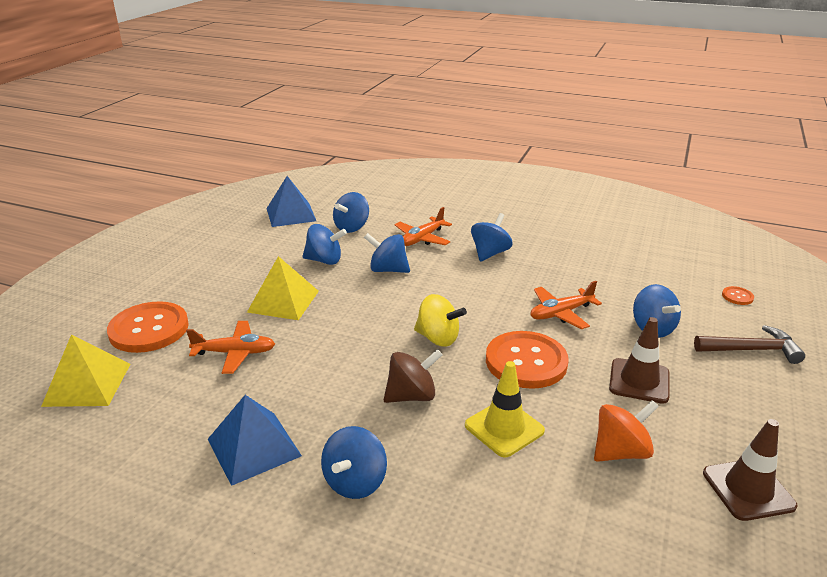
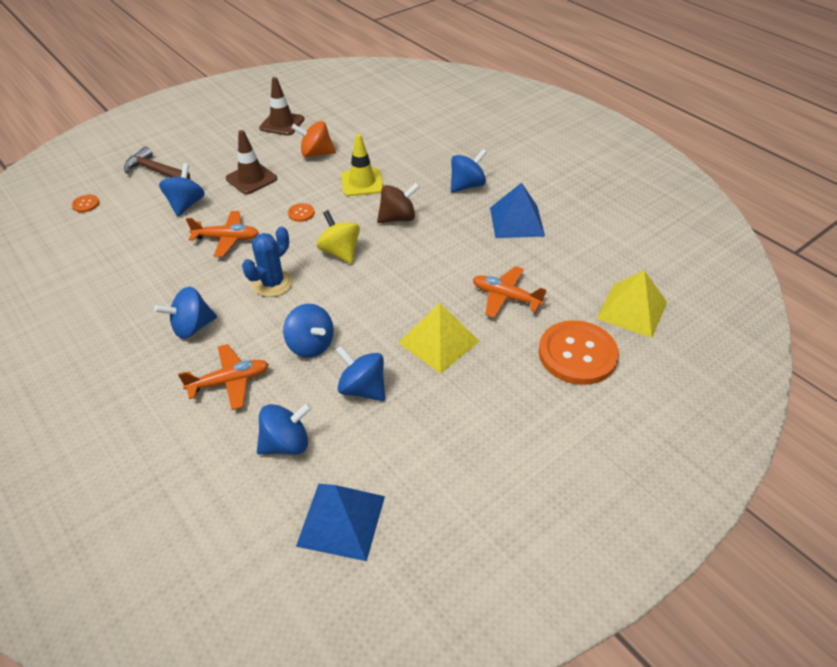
camera: 150 degrees left, 15 degrees up
(412, 396) = (398, 218): brown spinning top -> brown spinning top turned 150 degrees clockwise
(468, 295) = (273, 283): none -> blue cactus
(526, 362) = (301, 213): orange button -> orange button, size x0.41

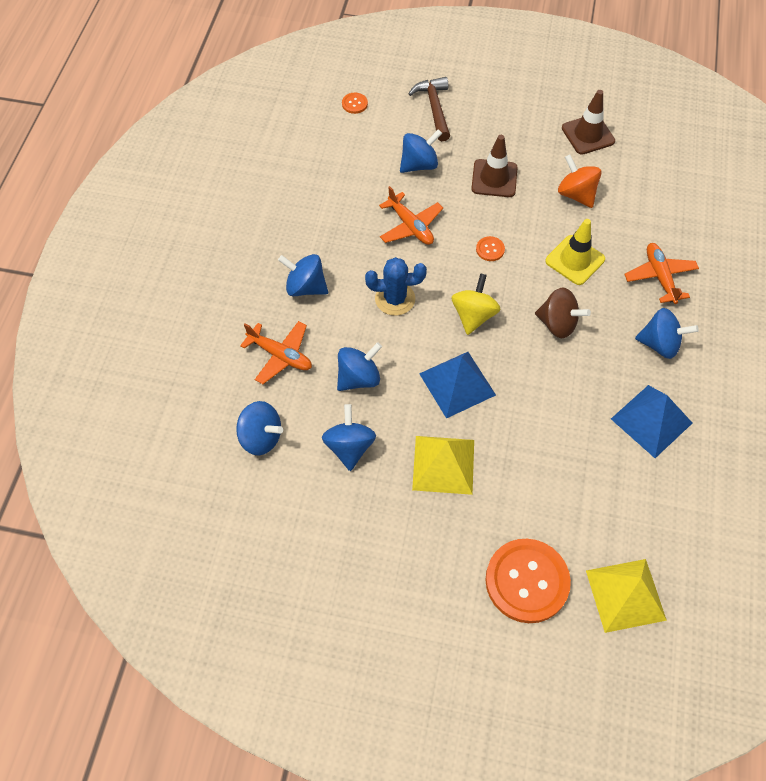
camera: 50 degrees right, 15 degrees up
(311, 345) = (359, 378): blue spinning top -> blue spinning top turned 135 degrees counterclockwise
(341, 520) = (230, 523): blue pyramid -> blue pyramid (457, 384)
(506, 297) = (542, 479): orange plane -> orange plane (660, 277)

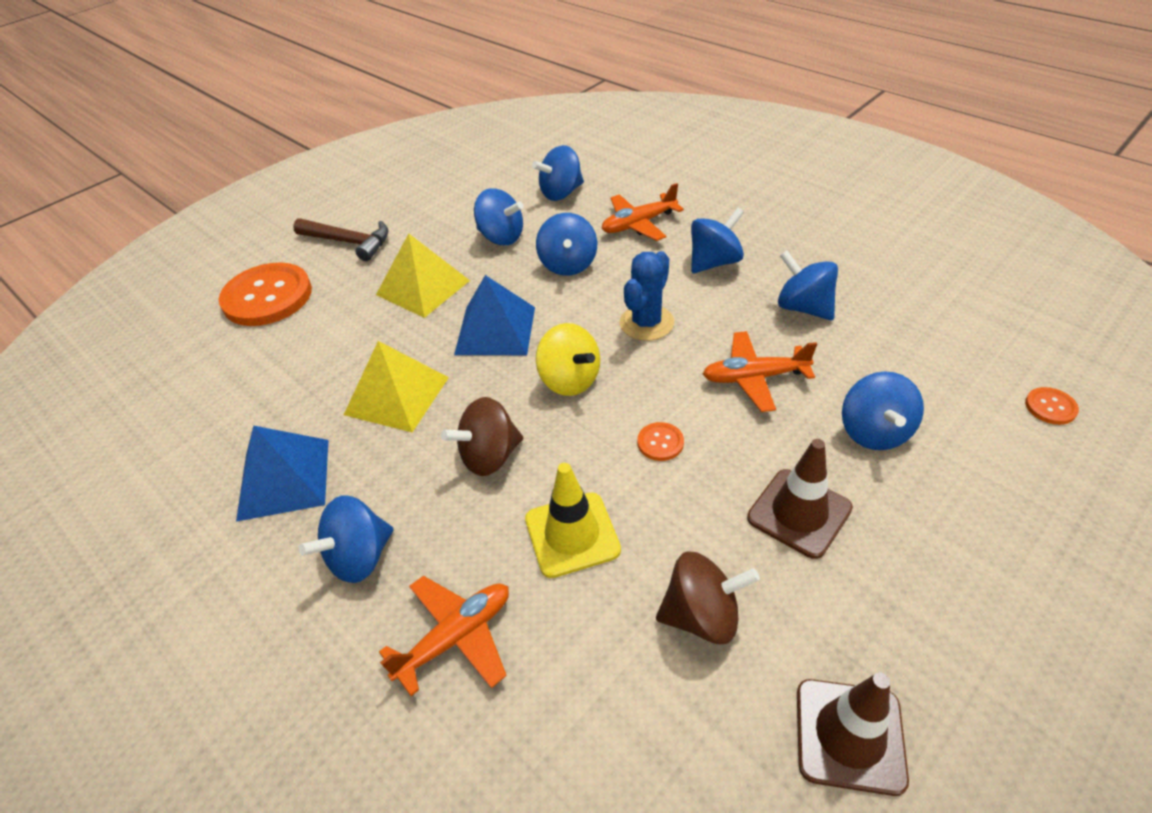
camera: 125 degrees right, 15 degrees down
(329, 223) = (803, 307): none -> blue spinning top
(434, 108) = (1011, 506): brown hammer -> brown hammer (349, 242)
(576, 194) = (702, 616): orange spinning top -> brown spinning top
(625, 595) = (175, 354): yellow pyramid -> yellow pyramid (397, 396)
(660, 277) = (456, 637): orange plane -> orange plane turned 60 degrees counterclockwise

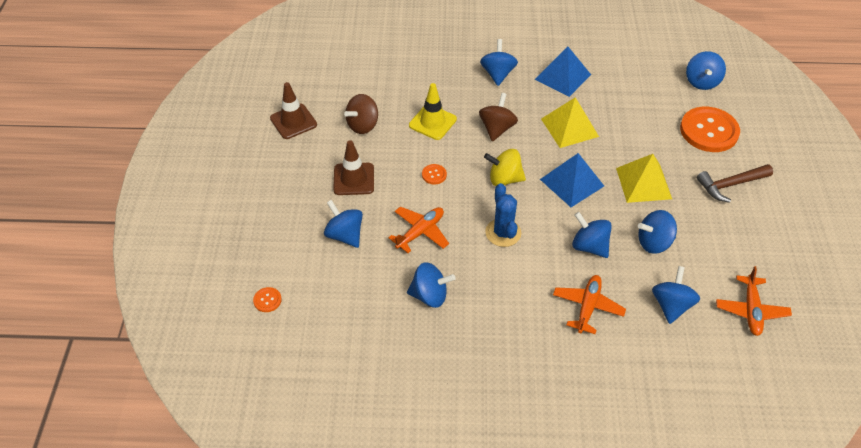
camera: 135 degrees right, 5 degrees up
(456, 637) = (437, 75): orange plane -> orange plane (751, 310)
(714, 262) = (509, 301): blue spinning top -> blue spinning top (701, 82)

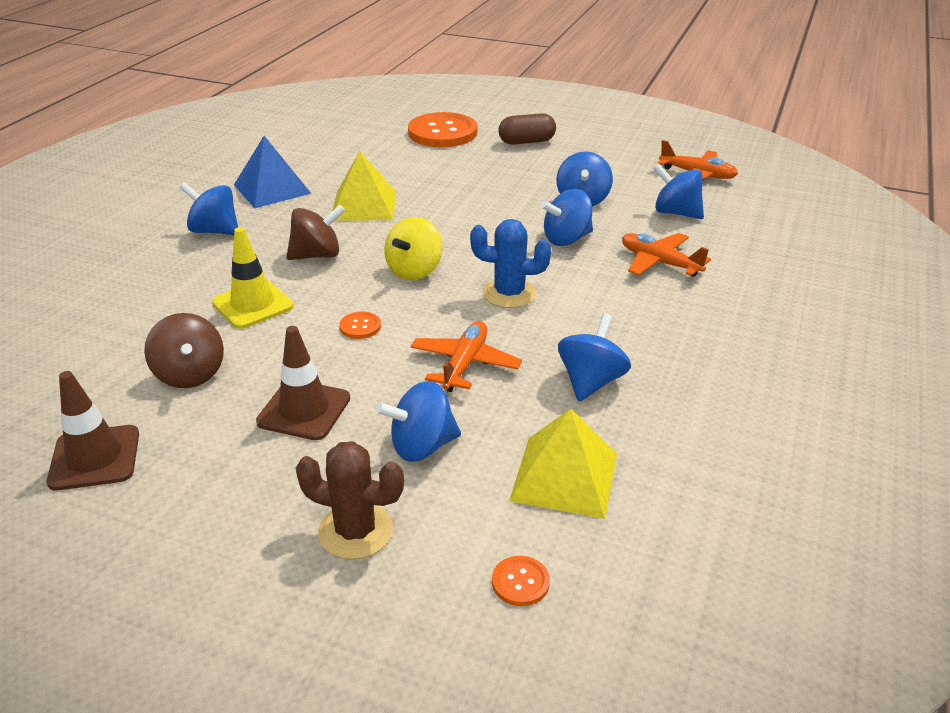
camera: 70 degrees left, 15 degrees down
(279, 229) = (356, 531): none -> brown cactus
(420, 232) = (465, 364): orange plane -> orange plane turned 45 degrees clockwise
(497, 128) = (317, 255): brown spinning top -> brown spinning top turned 120 degrees clockwise
(572, 182) = (457, 226): blue pyramid -> none
(643, 183) = (491, 184): yellow pyramid -> yellow pyramid (564, 476)
(701, 82) = (368, 118): blue spinning top -> none
(730, 185) = (526, 142): brown hammer -> brown capsule

